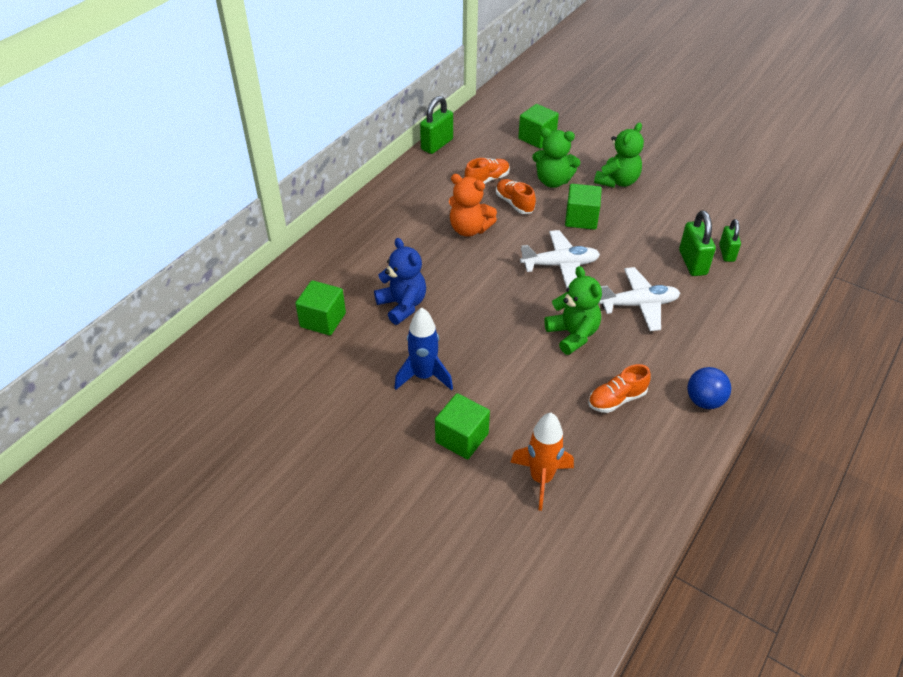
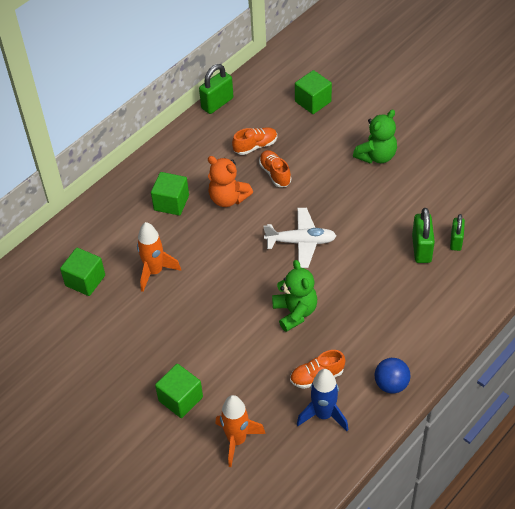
camera: 10 degrees right, 5 degrees up
(402, 305) = (155, 272): blue teddy bear -> orange rocket
(424, 376) = (160, 341): blue rocket -> blue rocket (323, 415)
(553, 181) = (316, 152): green teddy bear -> none
(581, 219) = (332, 195): green cube -> green cube (171, 203)
(638, 305) = (360, 288): white plane -> none

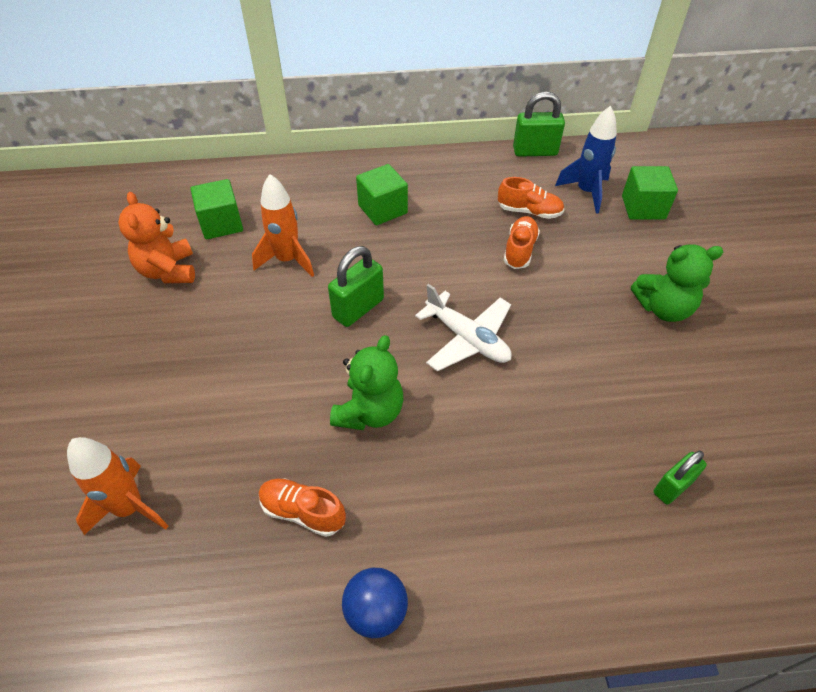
camera: 40 degrees right, 0 degrees up
(180, 399) = (144, 406): green cube -> none
(228, 198) = (442, 242): orange teddy bear -> orange teddy bear (168, 271)
(323, 415) = (251, 571): blue rocket -> blue rocket (586, 192)
(421, 249) = (611, 459): green padlock -> green padlock (358, 308)

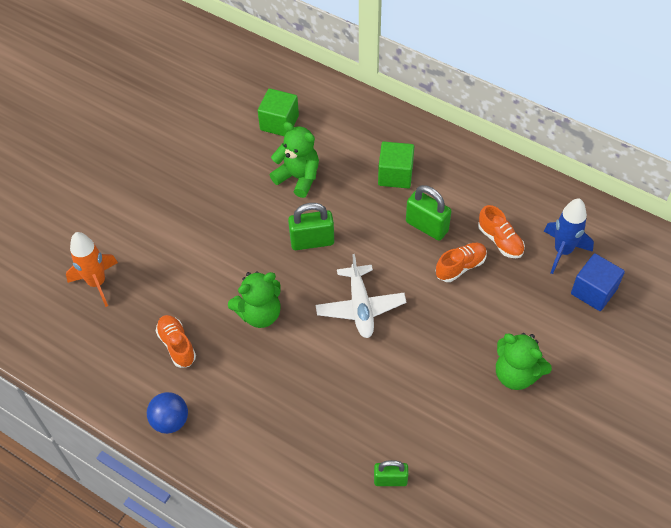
camera: 40 degrees right, 5 degrees up
(168, 271) = (220, 141): orange teddy bear -> none
(287, 260) = (298, 177): orange rocket -> green teddy bear
(535, 151) = (560, 191): green padlock -> green padlock (427, 226)
(643, 207) = (593, 291): green cube -> blue cube

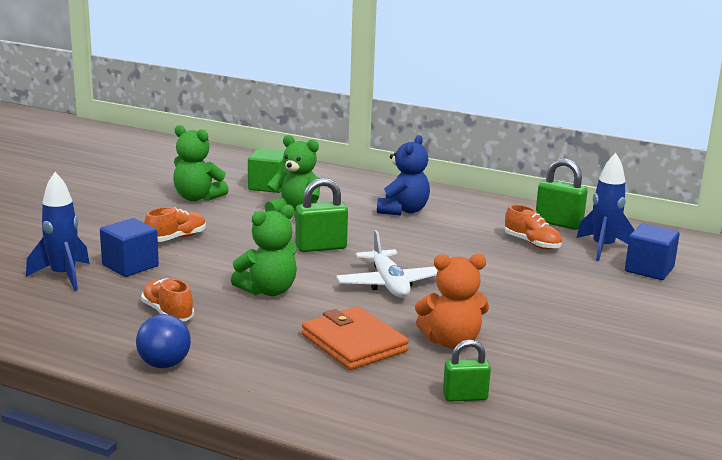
camera: 10 degrees left, 35 degrees down
(97, 283) = (63, 276): orange rocket -> blue rocket
(150, 267) = (130, 265): none -> blue cube
(318, 398) = (354, 343): none -> orange wallet
(395, 175) = (403, 211): green cube -> blue teddy bear
(395, 401) = (451, 342): none -> orange teddy bear
(427, 226) = (448, 237): green padlock -> green padlock (558, 223)
(460, 267) = (495, 258): orange shoe -> orange shoe (176, 238)
(516, 374) = (589, 320): green teddy bear -> green teddy bear (197, 198)

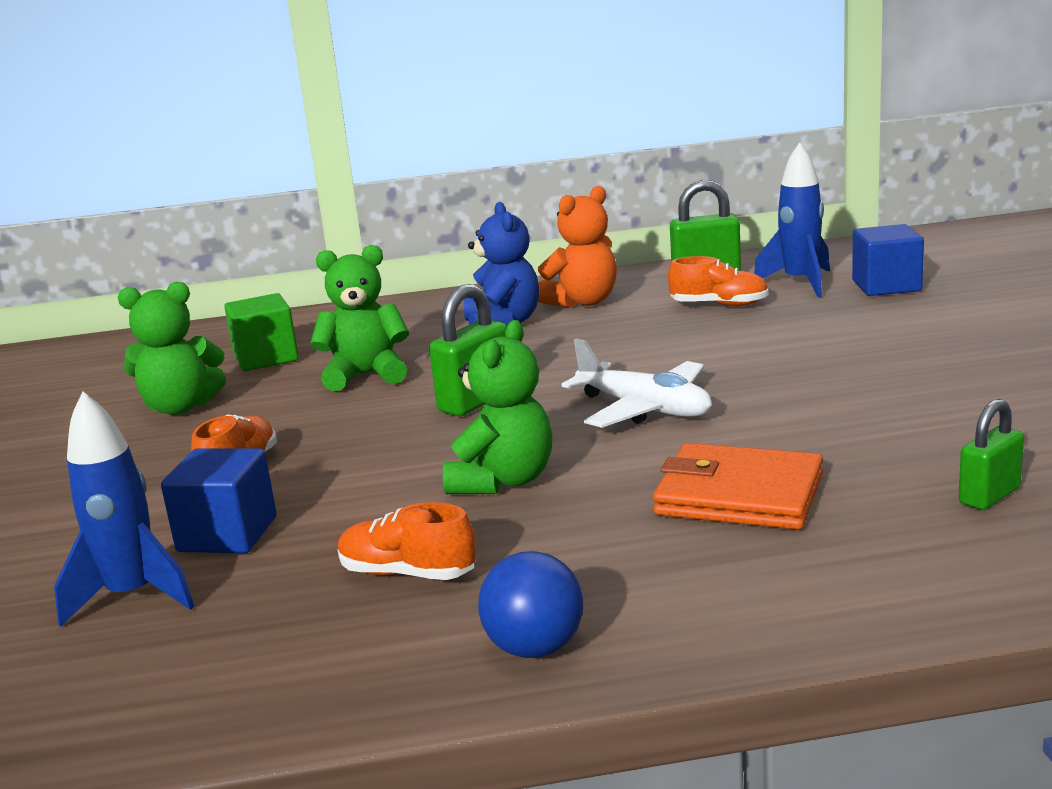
camera: 30 degrees left, 0 degrees up
(451, 342) = (847, 441): orange teddy bear -> orange teddy bear (582, 302)

